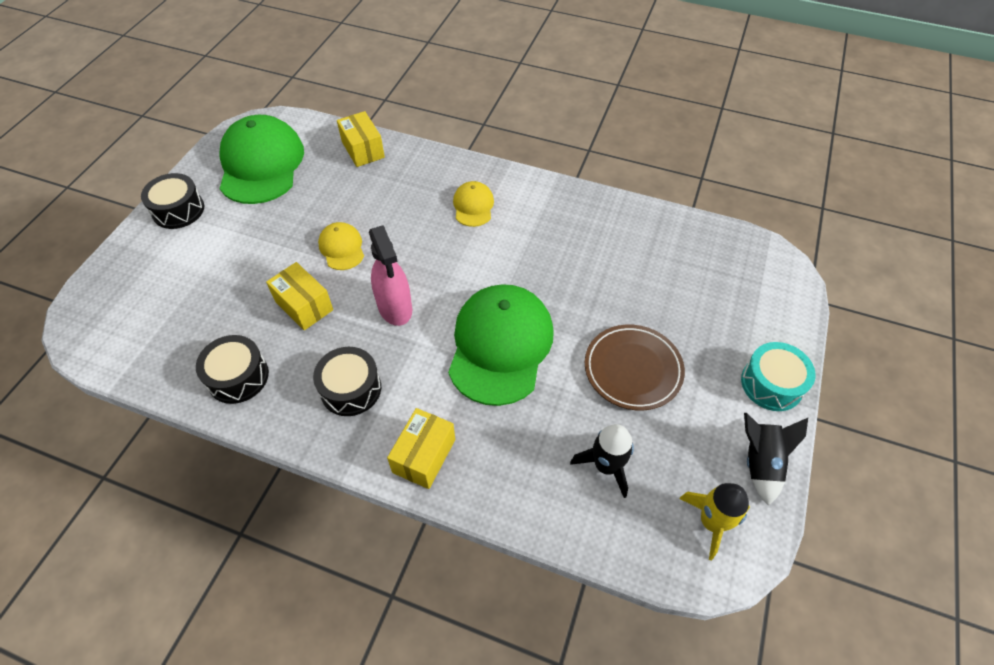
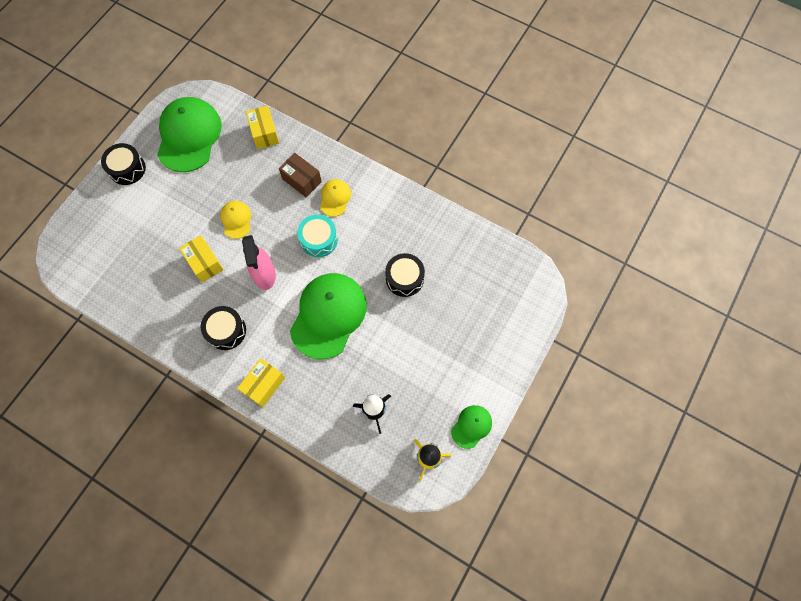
camera: 10 degrees right, 15 degrees up
(238, 377) = (156, 310): black drum -> black drum (404, 278)
(423, 192) = (302, 180): none -> brown box
(633, 369) = (411, 348): brown plate -> none
(760, 462) = (471, 426): black rocket -> green cap
(771, 384) = (499, 374): turquoise drum -> turquoise drum (319, 240)

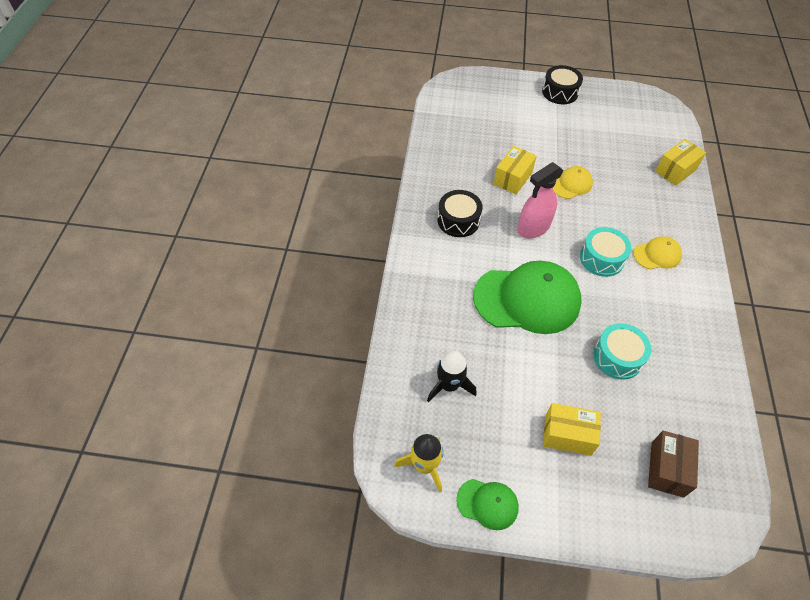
camera: 65 degrees right, 15 degrees down
(189, 136) = (624, 118): green cap -> none
(264, 385) = (422, 272): yellow box -> yellow box (567, 435)
(302, 180) = (653, 219): brown box -> brown box (667, 469)
(404, 278) = (617, 357): black drum -> turquoise drum

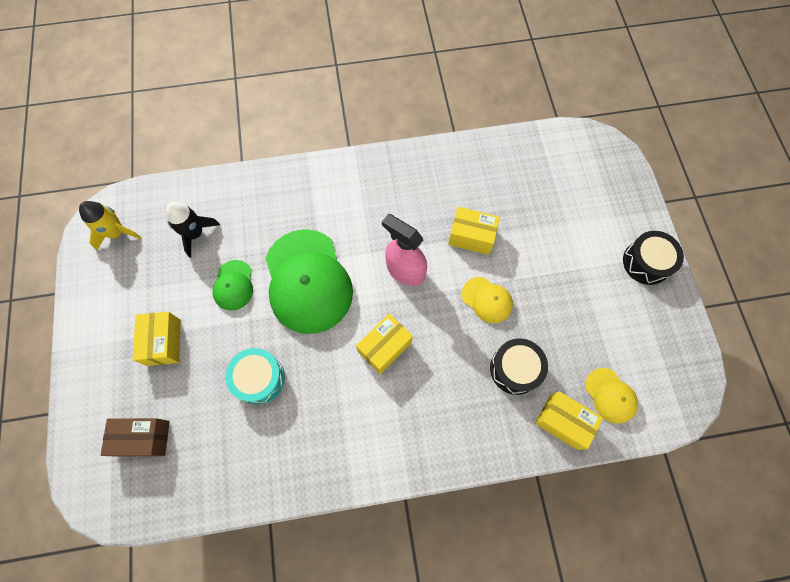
camera: 75 degrees right, 15 degrees up
(458, 220) = (390, 198): black drum -> black drum (515, 369)
(487, 504) = (90, 287): green cap -> green cap (233, 285)
(601, 258) = (385, 347): turquoise drum -> yellow box
(657, 255) = (410, 408): yellow cap -> yellow cap (610, 395)

